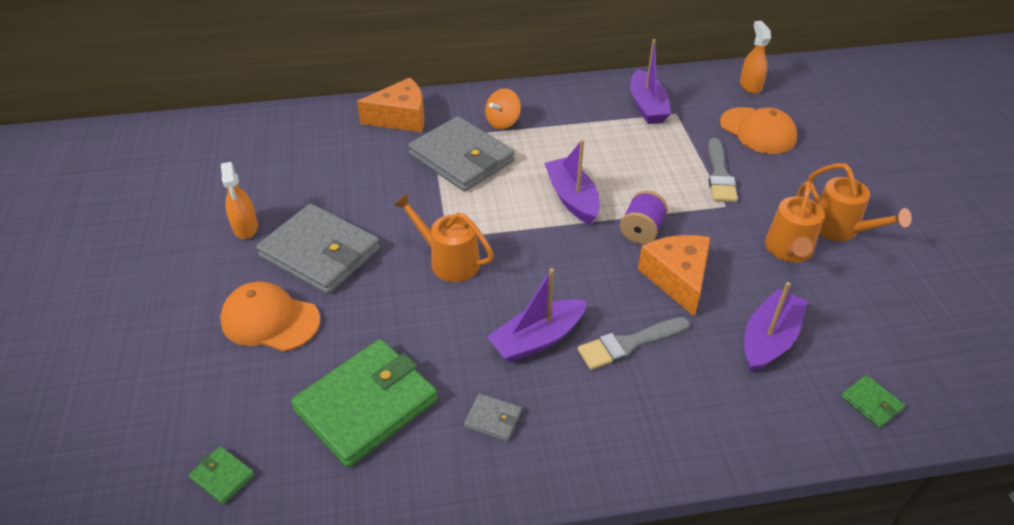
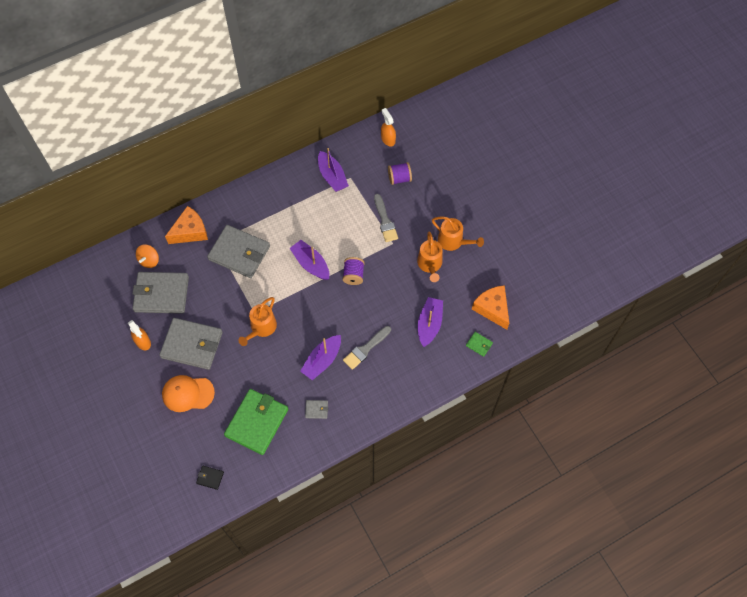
camera: 20 degrees left, 20 degrees up
(222, 476) = (210, 478): green wallet -> black wallet
(313, 177) = (161, 294): none -> grey wallet
(449, 261) = (261, 328): orange watering can -> orange watering can turned 75 degrees counterclockwise
(503, 122) = (252, 216): orange spinning top -> orange spinning top (149, 260)
(677, 278) = (379, 301): orange cheese -> orange cheese (492, 309)
(758, 131) = (399, 178): orange cap -> purple spool

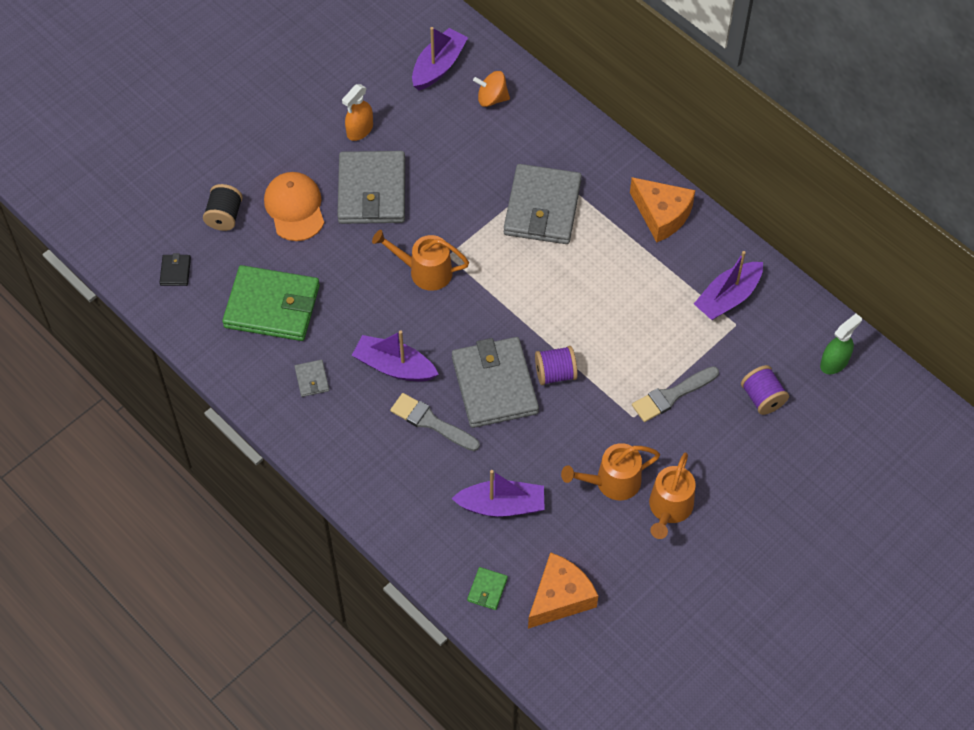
camera: 75 degrees right, 5 degrees down
(161, 294) = (442, 130): grey wallet -> grey wallet (494, 385)
(178, 438) = (224, 216): none -> black spool
(190, 231) = (557, 134): orange cheese -> orange cheese (661, 215)
(311, 264) = (555, 308): purple boat -> purple boat (438, 66)
(388, 139) = (834, 362): orange spray bottle -> green spray bottle

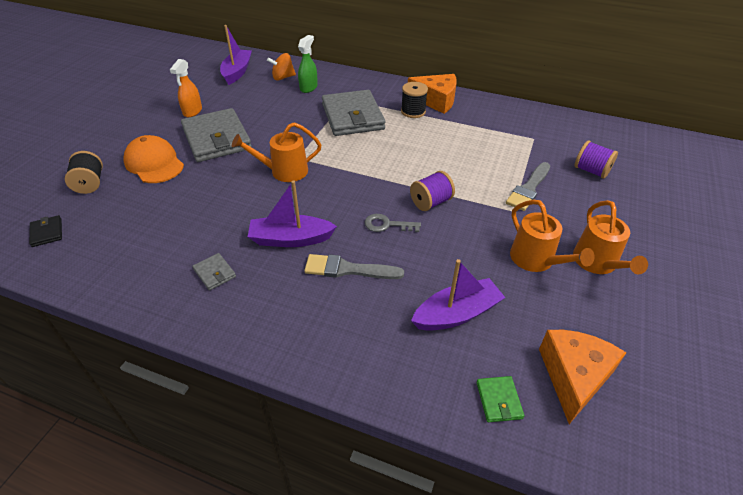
camera: 25 degrees left, 15 degrees down
(272, 306) = (154, 230): green wallet -> none
(494, 385) = (387, 225): grey wallet -> grey key
(612, 482) = (536, 260): orange watering can -> orange watering can turned 75 degrees counterclockwise
(620, 225) = (413, 111): none -> black spool
(728, 297) = (515, 127): purple boat -> none
(834, 362) = (615, 139): green spray bottle -> green spray bottle (308, 87)

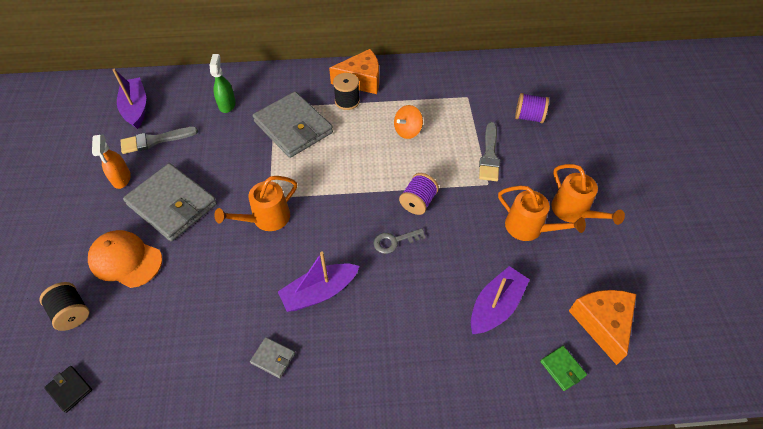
camera: 25 degrees left, 10 degrees up
(283, 77) = (191, 99): orange spinning top -> orange spinning top (407, 131)
(348, 269) = (387, 302): grey brush -> grey brush (155, 140)

